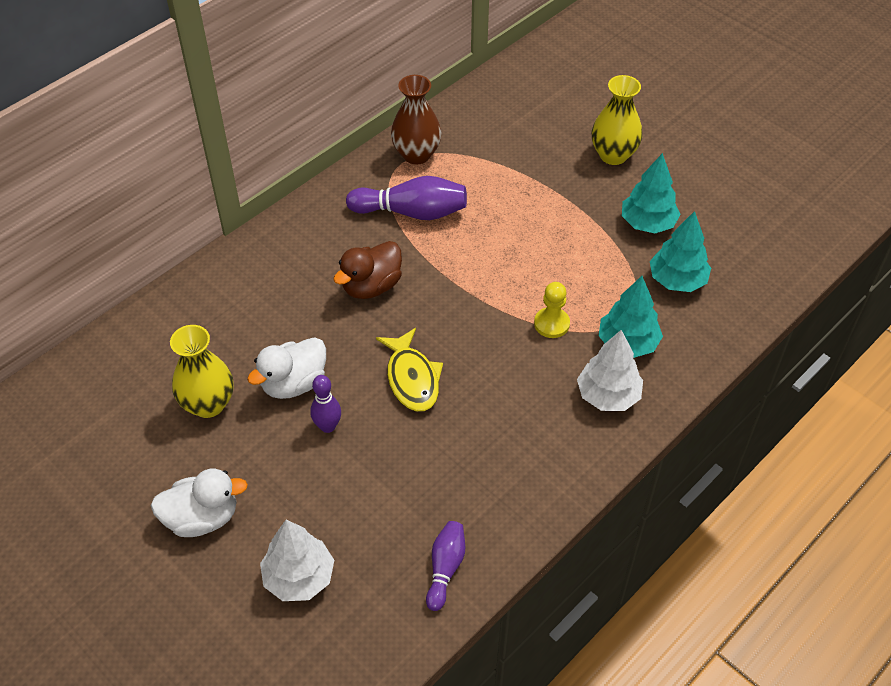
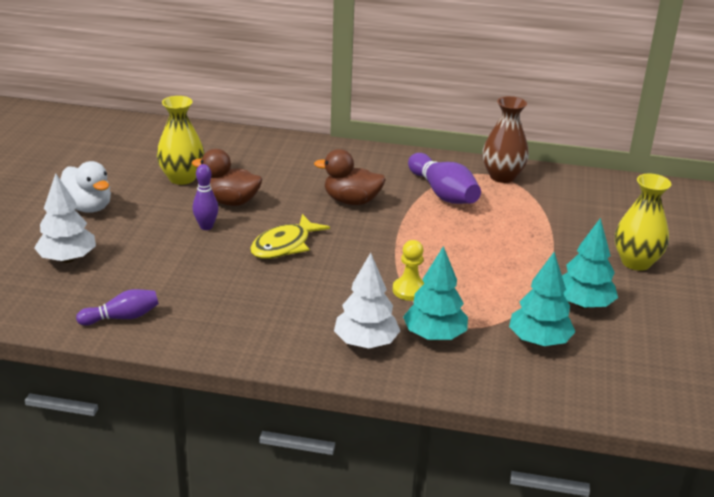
camera: 55 degrees right, 20 degrees down
(294, 383) = (230, 201): white duck -> brown duck

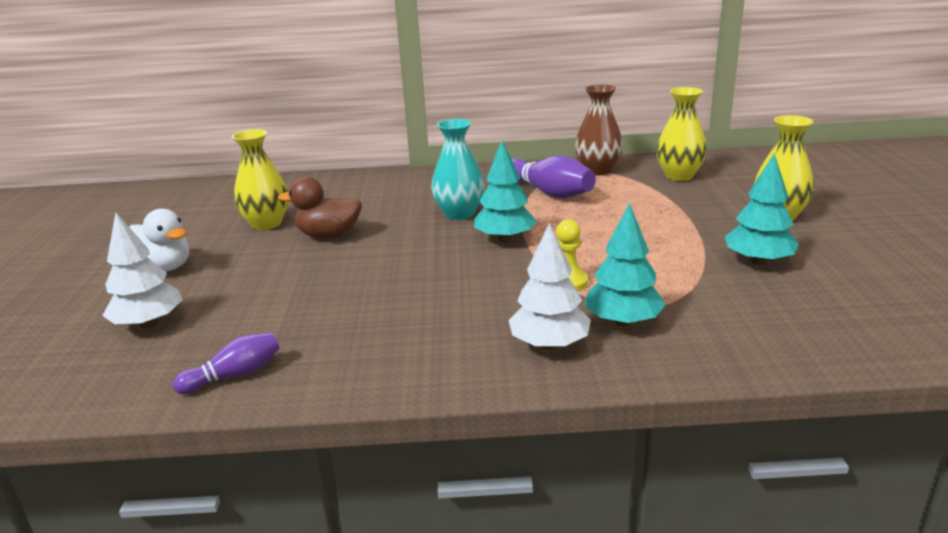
camera: 10 degrees left, 5 degrees down
(206, 227) = (309, 262): purple bowling pin -> none
(284, 245) = (406, 265): yellow fish -> none
(351, 201) = (459, 214): brown duck -> turquoise vase
(539, 341) = (740, 304): turquoise tree -> turquoise tree (505, 239)
(575, 198) = (679, 176): none -> yellow vase

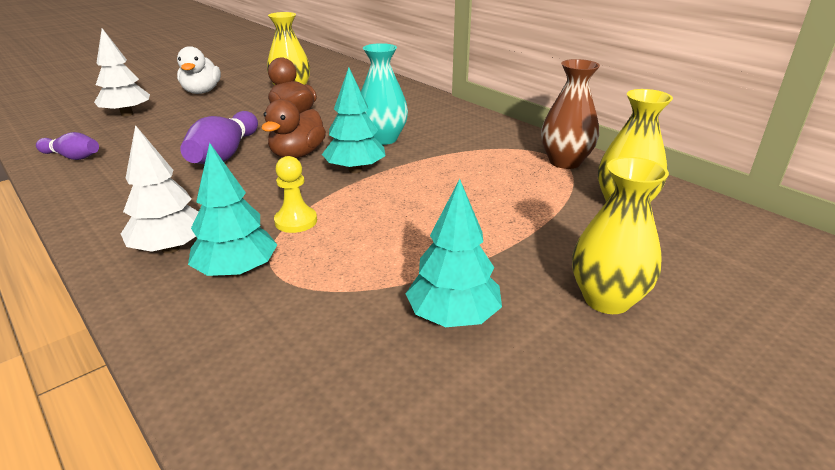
camera: 50 degrees right, 5 degrees up
(435, 254) = (297, 154): none -> brown duck
(549, 192) = (477, 157): purple bowling pin -> purple bowling pin (225, 154)

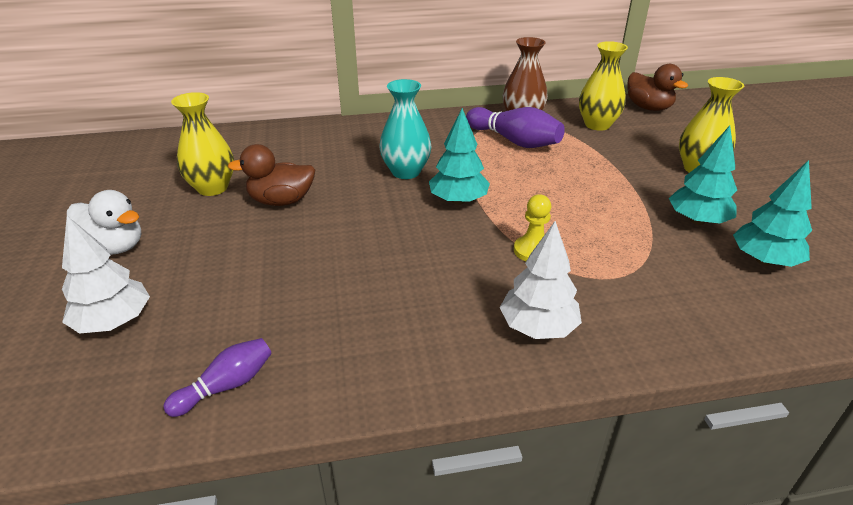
camera: 60 degrees left, 5 degrees up
(225, 154) = (349, 263): purple bowling pin -> purple bowling pin (514, 141)
(237, 271) = (598, 296): turquoise tree -> turquoise tree (764, 260)
(297, 154) = (395, 221): brown duck -> brown duck (648, 108)

